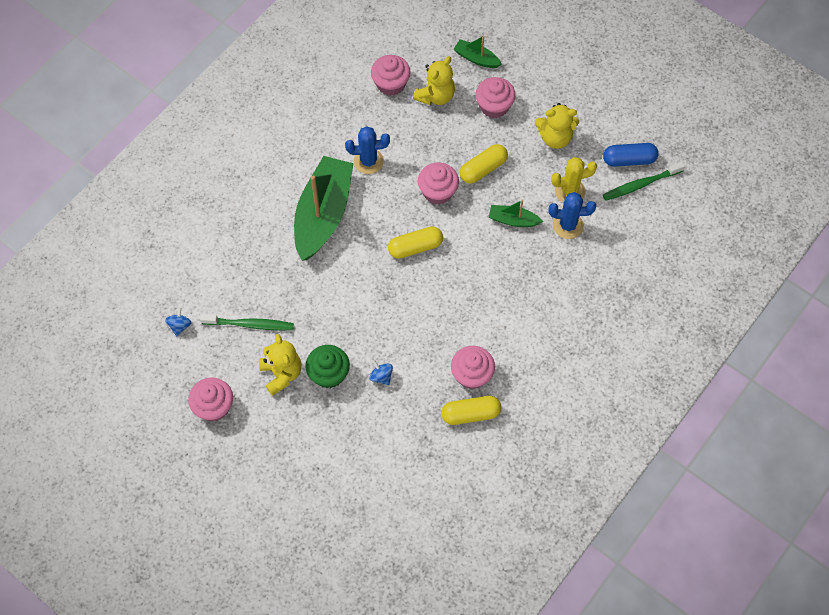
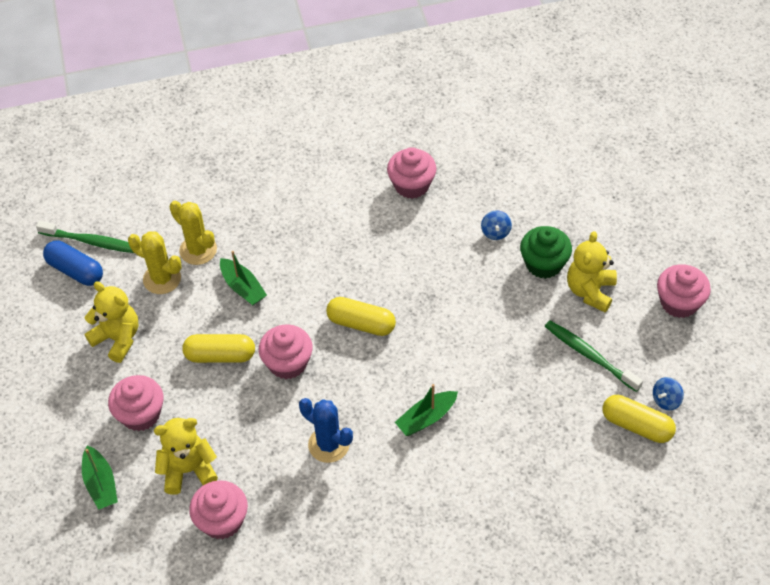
camera: 140 degrees left, 10 degrees down
(323, 214) = (426, 418): green boat -> green boat, size x0.46
(470, 414) = (441, 157): yellow capsule -> yellow capsule (636, 425)
(568, 225) = (198, 250): blue cactus -> yellow cactus

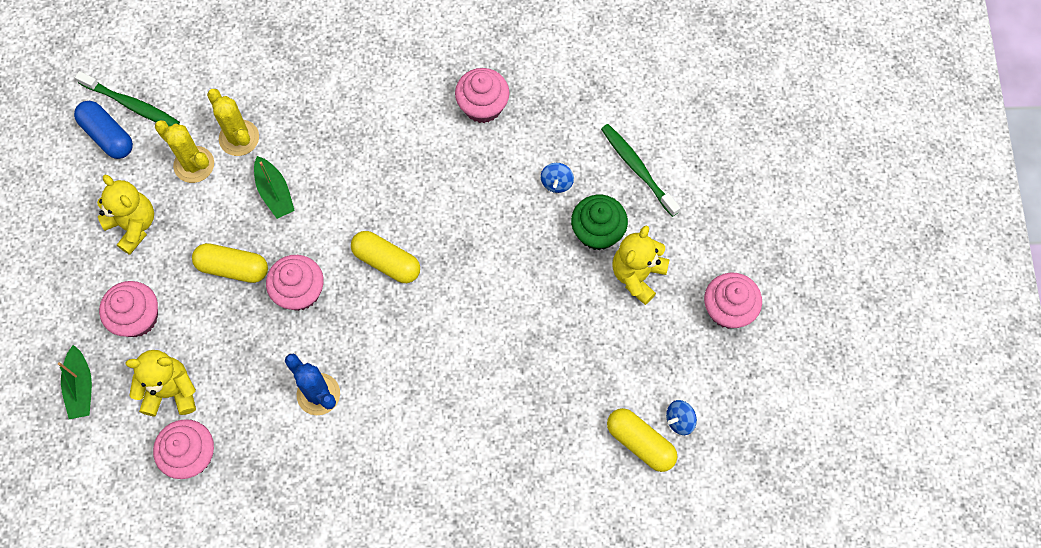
camera: 10 degrees right, 15 degrees up
(426, 418) = (425, 386): green boat -> none
(589, 355) = (615, 351): green toothbrush -> green toothbrush (637, 168)

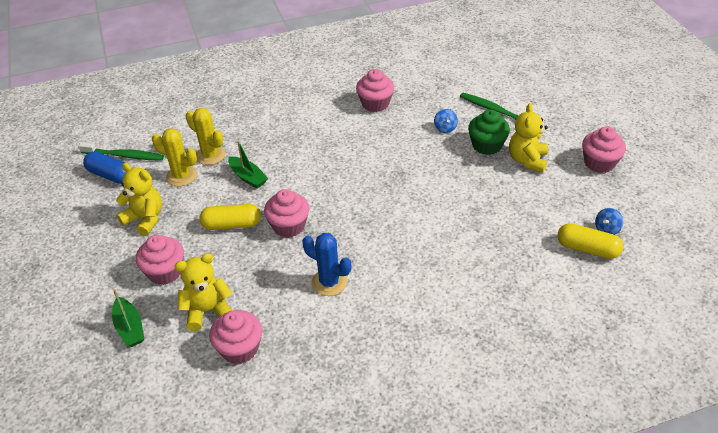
camera: 15 degrees left, 25 degrees down
(387, 262) = (347, 194): yellow capsule -> none

